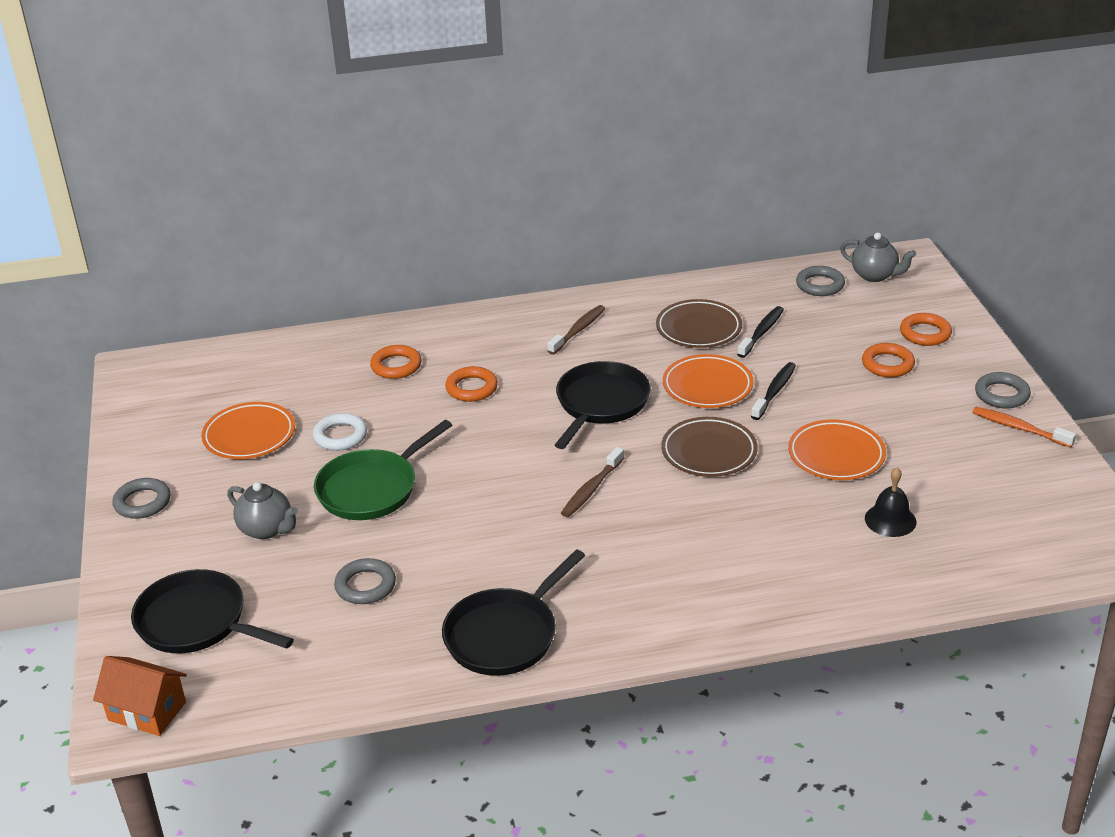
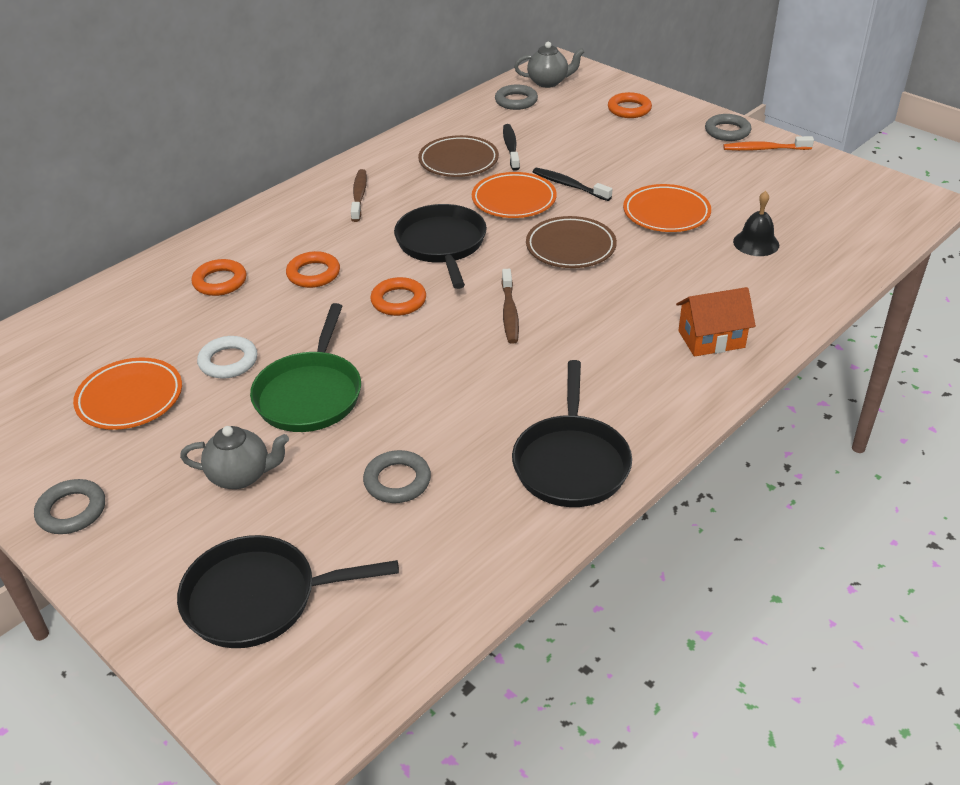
camera: 35 degrees left, 5 degrees up
(147, 711) = (297, 716): orange house -> orange house (711, 339)
(774, 391) = (569, 185): black toothbrush -> black toothbrush turned 45 degrees counterclockwise
(887, 364) = (628, 138): orange ring -> orange ring (398, 301)

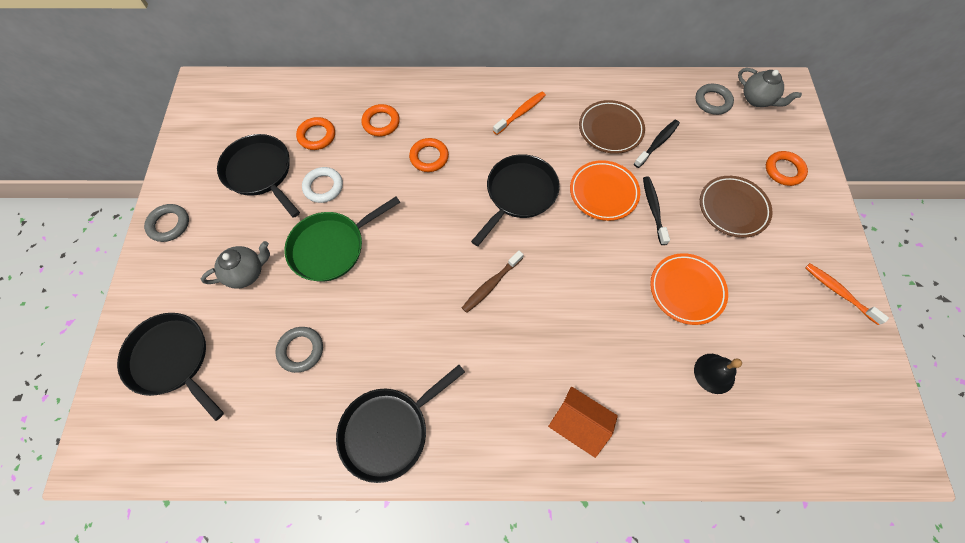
camera: 45 degrees right, 25 degrees up
(130, 398) = (260, 172): orange plate -> black pan
(241, 476) = (247, 273): grey teapot -> grey teapot turned 75 degrees counterclockwise
(359, 196) = (521, 113): brown toothbrush -> orange toothbrush
(398, 301) = (446, 218): orange ring -> orange ring (317, 136)
(570, 247) = (589, 264): brown plate -> brown plate (732, 208)
(727, 131) = (832, 251): grey ring -> none

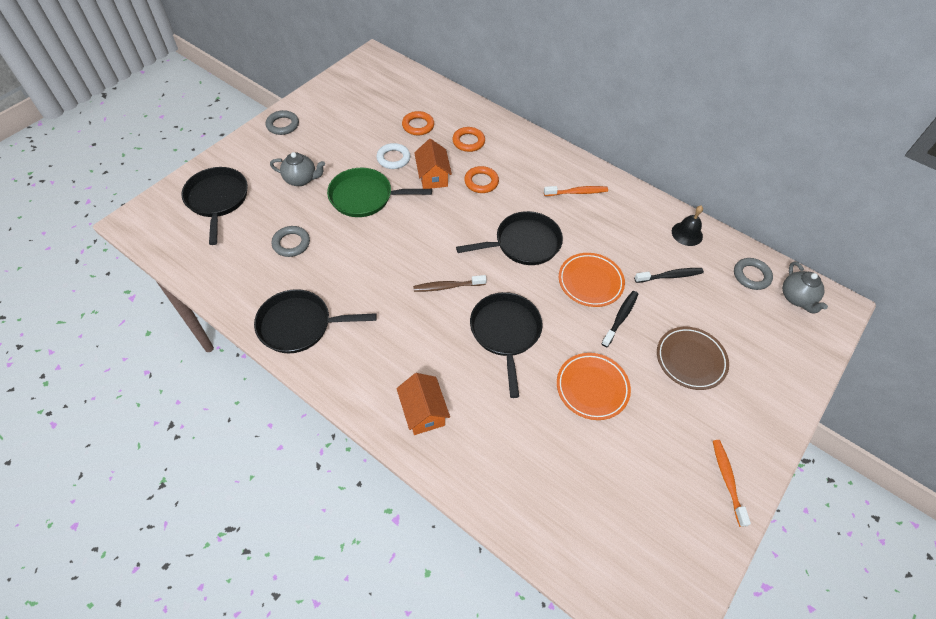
camera: 35 degrees right, 10 degrees down
(260, 172) = (362, 127): black pan -> black pan (505, 332)
(379, 181) = (433, 176): none -> orange house
(610, 129) = (639, 244): brown plate -> none
(714, 373) = (558, 456): black bell -> black bell (687, 233)
(784, 170) = (768, 363): orange ring -> none

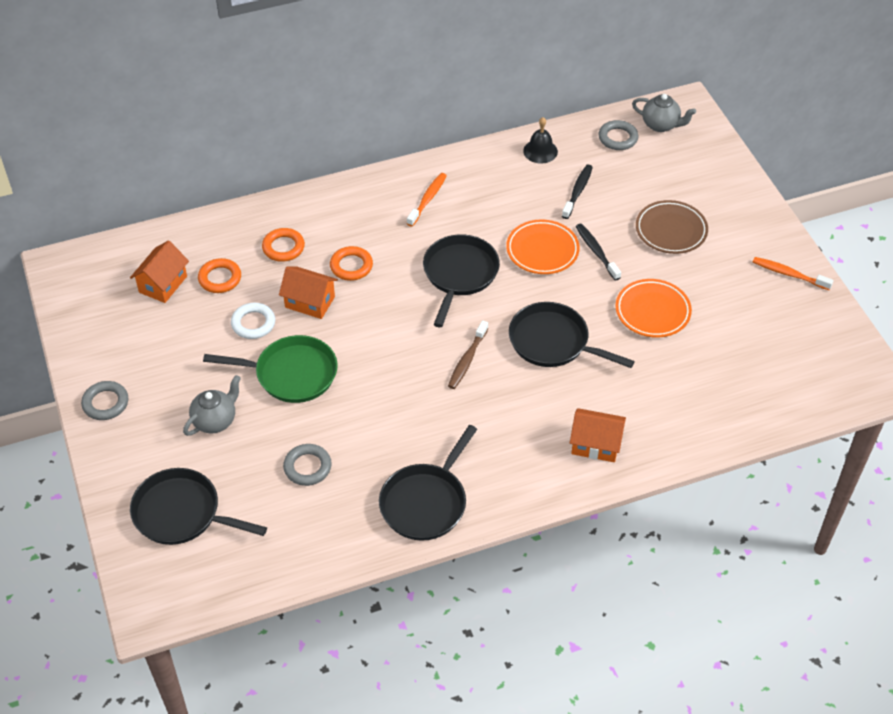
camera: 55 degrees left, 5 degrees down
(365, 197) = (291, 374): green pan -> green pan turned 120 degrees counterclockwise
(393, 104) = (163, 284): none -> orange house

